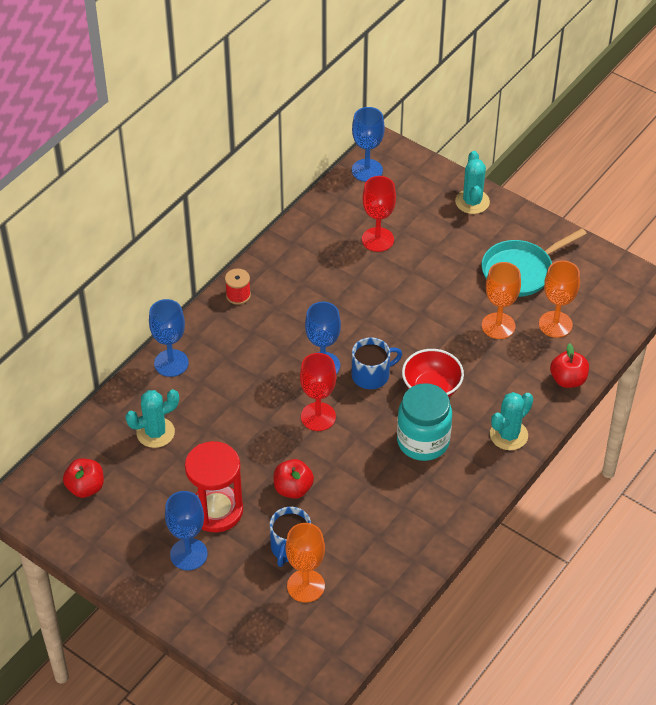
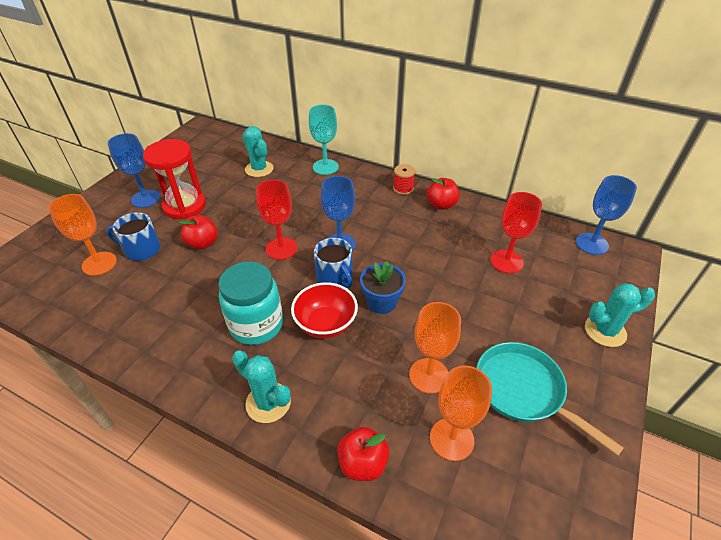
camera: 80 degrees right, 5 degrees down
(85, 488) = (210, 148): red apple -> red apple (441, 205)
(171, 363) = (325, 167): blue goblet -> turquoise goblet
(412, 343) = (381, 302): none -> blue flower pot

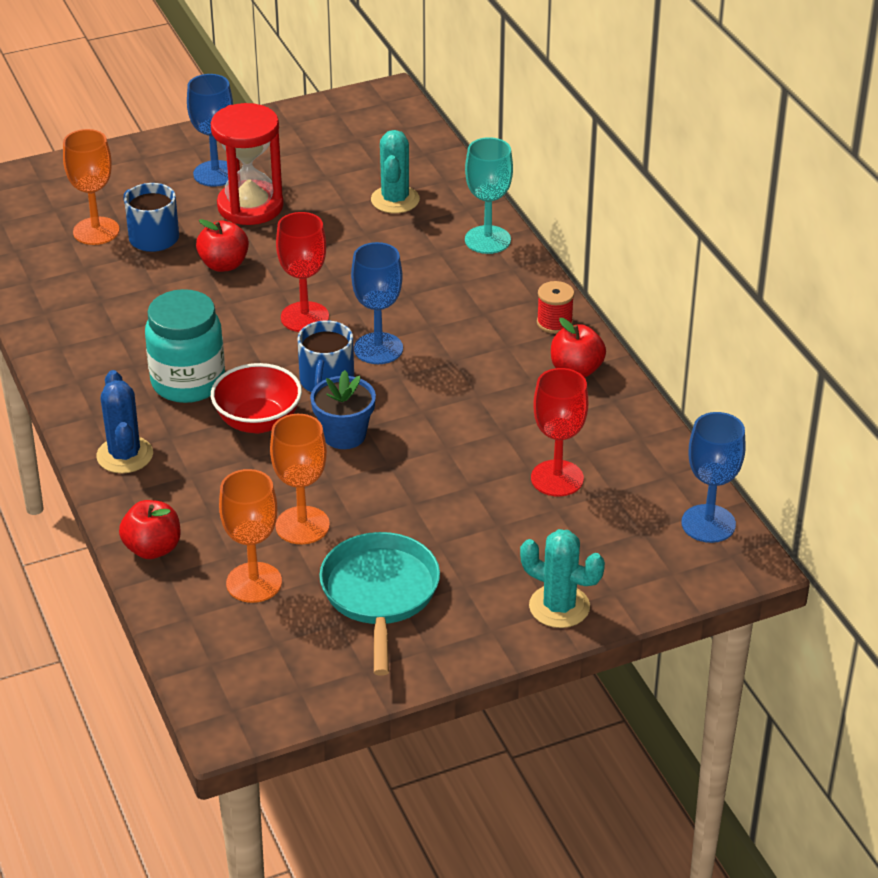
camera: 40 degrees right, 5 degrees down
(268, 402) = (125, 455): turquoise cactus -> blue cactus

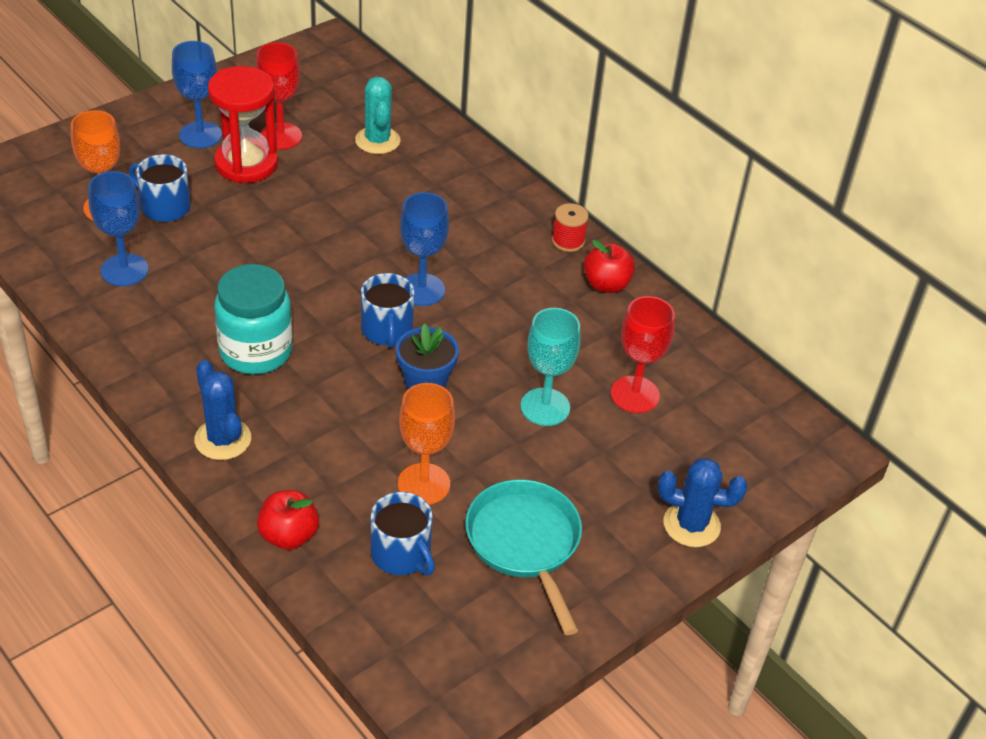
camera: 20 degrees left, 5 degrees up
(224, 265) = (244, 225): red apple -> none
(254, 582) = (401, 554): orange goblet -> blue mug
(258, 421) = (339, 382): red bowl -> none
(304, 317) = (341, 268): red goblet -> red goblet (281, 136)
(487, 240) = (476, 169): turquoise goblet -> turquoise goblet (545, 407)
(559, 607) = (691, 525): turquoise cactus -> blue cactus
(708, 524) = (783, 417): blue goblet -> blue goblet (124, 270)

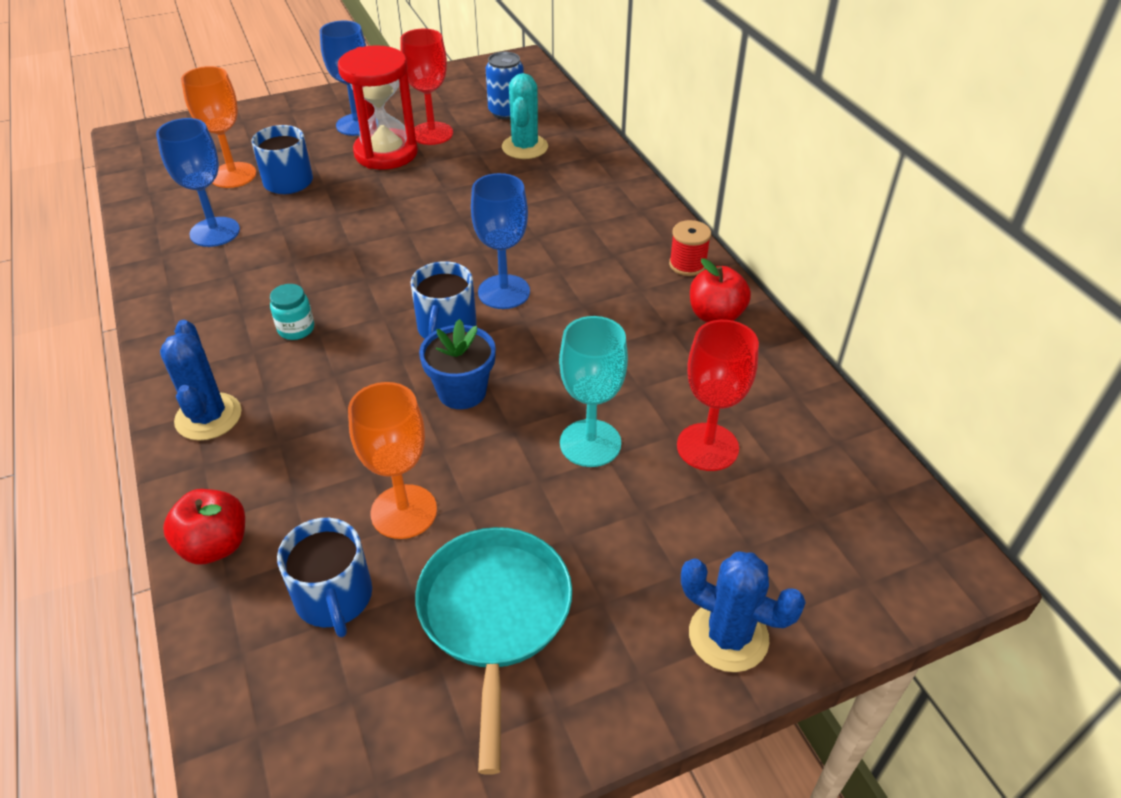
camera: 20 degrees right, 0 degrees up
(256, 351) = (296, 329): turquoise jar -> turquoise jar, size x0.46
(343, 103) = (506, 112): none -> blue can

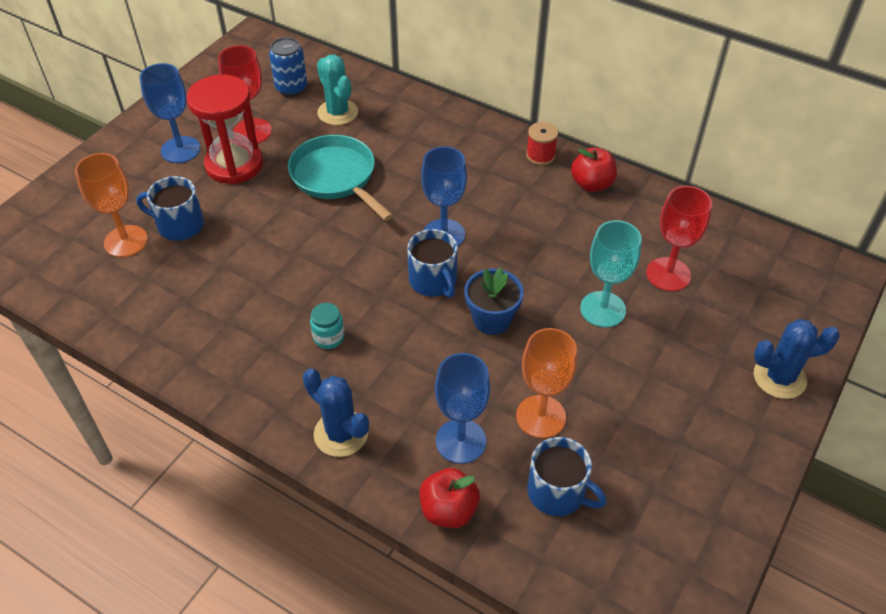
camera: 35 degrees left, 5 degrees up
(215, 232) = (170, 296): blue goblet -> blue goblet (460, 441)
(494, 616) = (656, 444): turquoise pan -> turquoise pan (336, 177)

